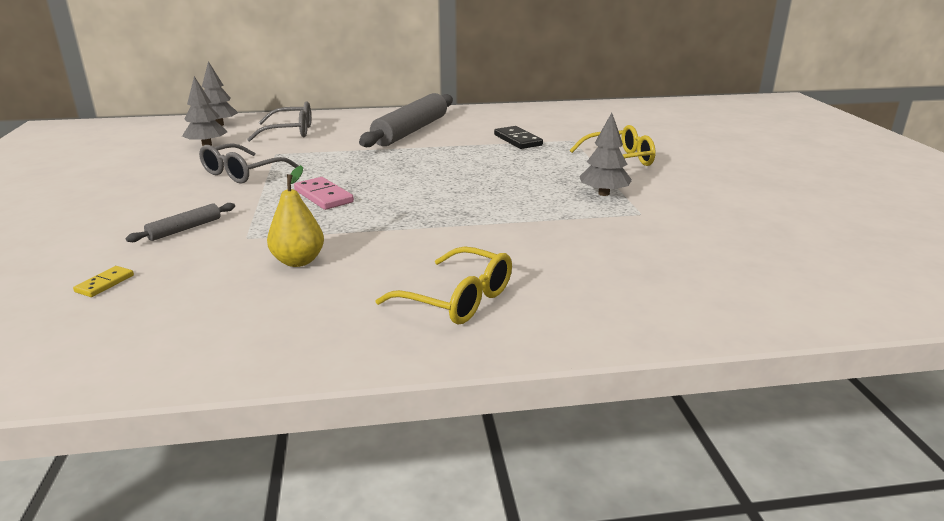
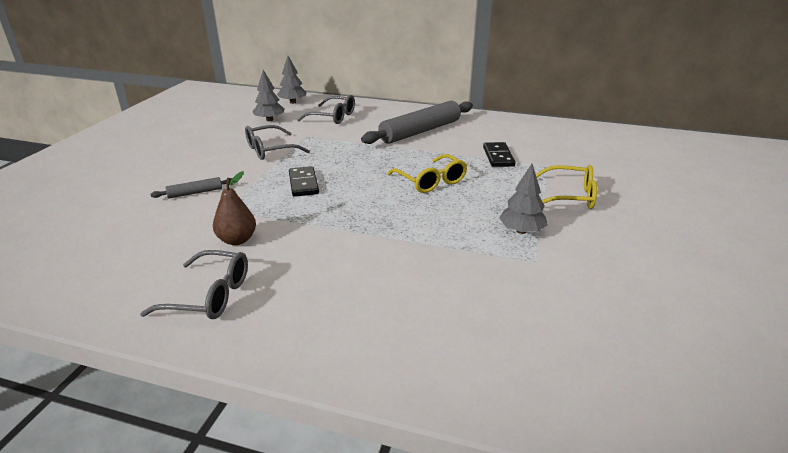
camera: 25 degrees right, 5 degrees up
(105, 283) = (116, 227): yellow domino -> none
(298, 261) = (237, 240): yellow pear -> brown pear
(323, 196) = (303, 183): pink domino -> black domino
(324, 317) = (210, 295): none -> grey glasses
(458, 299) = (309, 308): yellow glasses -> yellow glasses (431, 181)

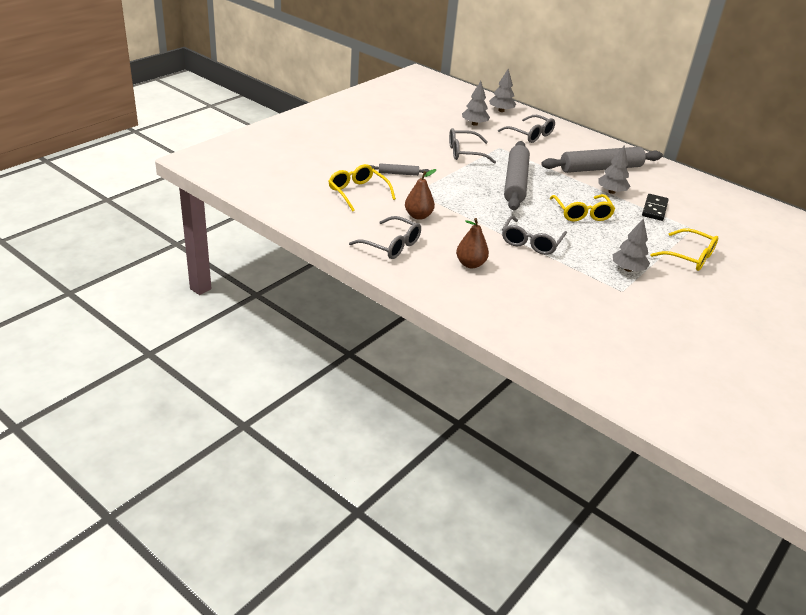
camera: 20 degrees right, 5 degrees up
(143, 231) = (357, 192): none -> yellow glasses
(303, 183) = (480, 188): black domino -> none
(333, 287) = (470, 264): none -> brown pear
(341, 167) = (515, 182): none -> grey rolling pin
(395, 232) = (531, 242): none -> grey glasses
(445, 151) = (611, 192): none -> grey tree

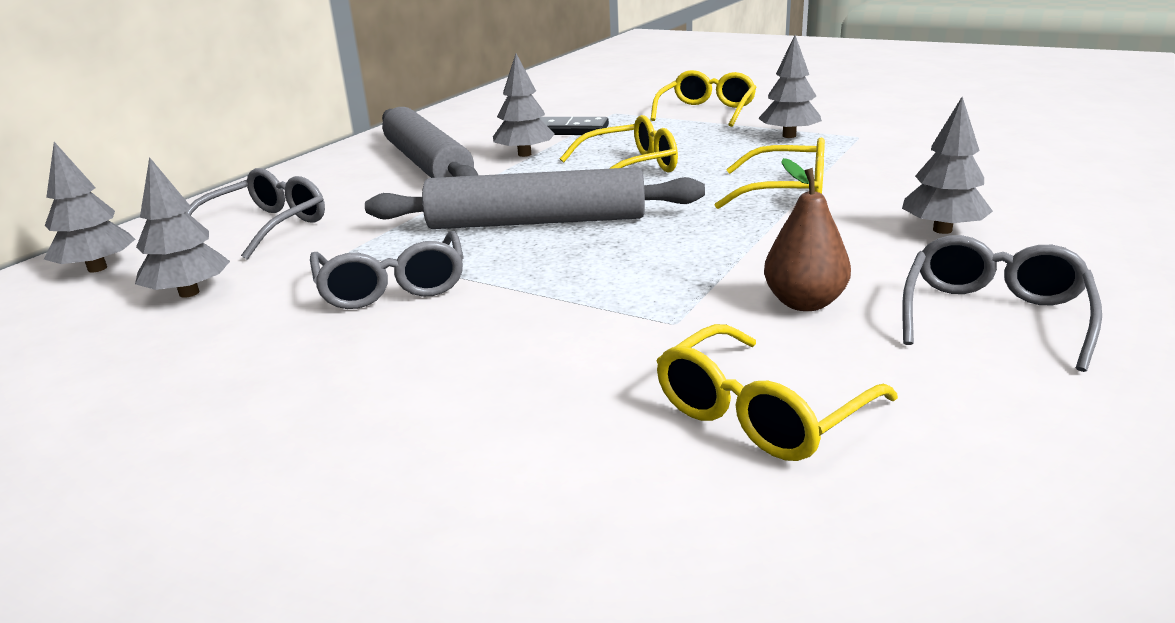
camera: 95 degrees left, 10 degrees down
(398, 173) = (576, 363): grey rolling pin -> none
(470, 264) = (942, 230): brown pear -> grey tree
(531, 242) = (787, 193): grey glasses -> yellow glasses

